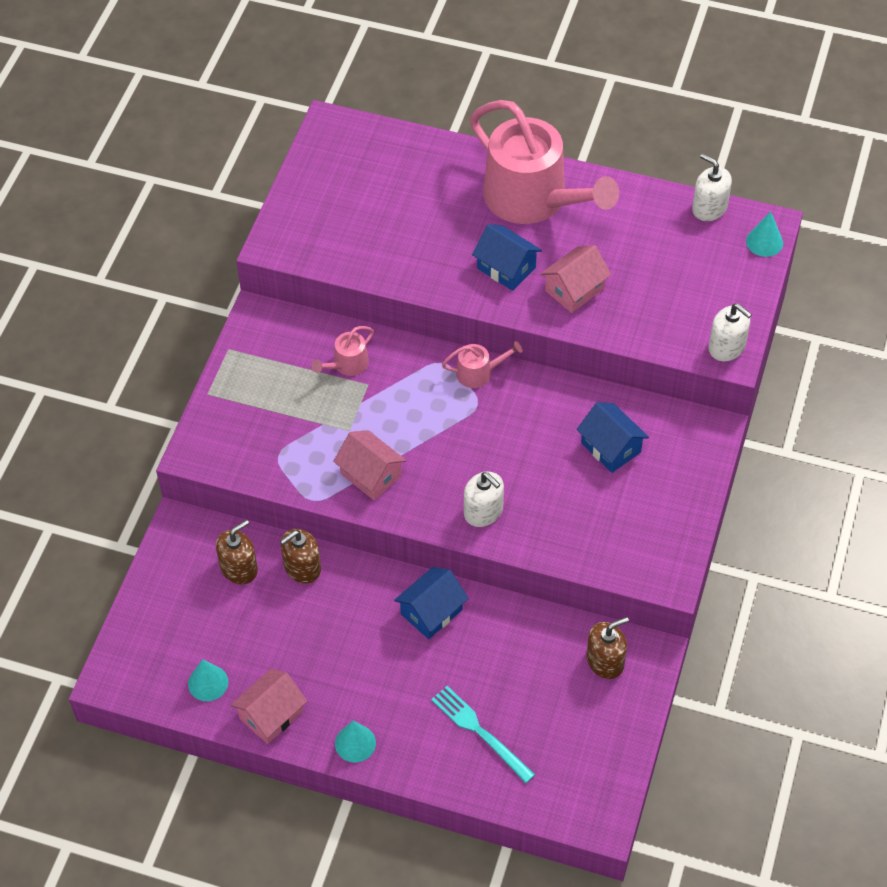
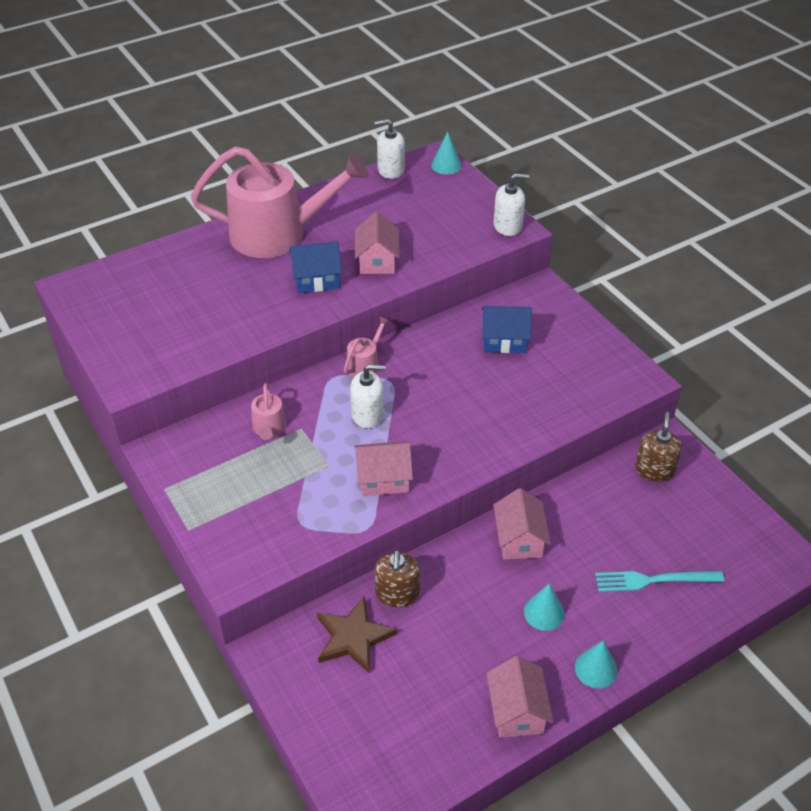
camera: 50 degrees left, 10 degrees down
(208, 683) = (442, 737): turquoise cone -> turquoise cone (544, 613)
(239, 568) = (353, 637): brown soap dispenser -> brown star
(431, 612) = (519, 539): blue house -> pink house
(483, 511) = (486, 437): white soap dispenser -> white soap dispenser (368, 414)

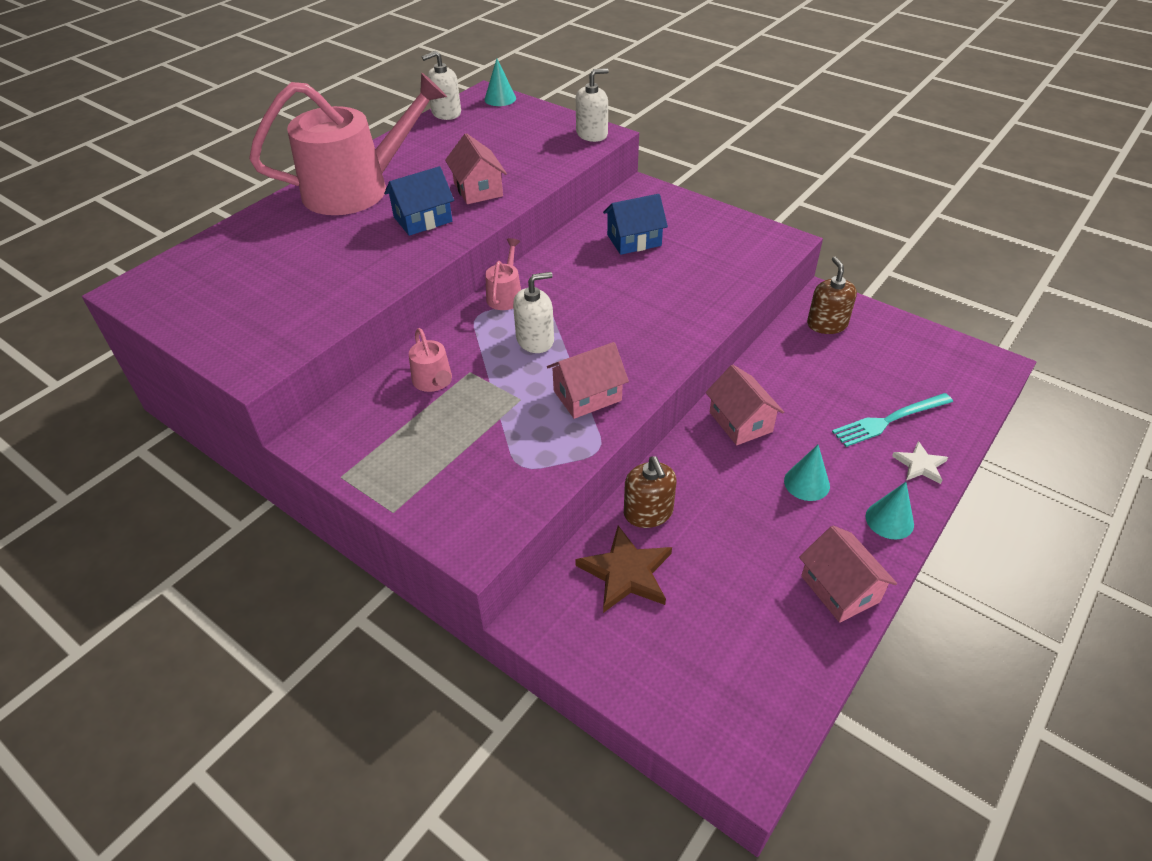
camera: 20 degrees left, 0 degrees up
(655, 630) = (920, 465): none -> white star

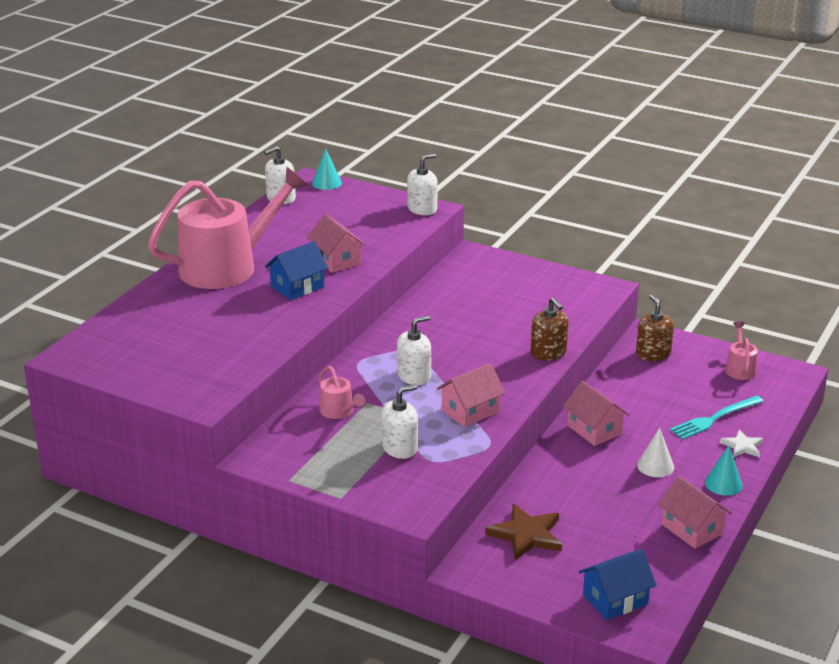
camera: 10 degrees left, 15 degrees down
(488, 442) = (400, 448): none -> white soap dispenser
(505, 295) = (377, 345): pink watering can -> pink watering can (740, 368)
(634, 240) = (476, 296): blue house -> blue house (615, 599)
(648, 512) = (533, 496): brown soap dispenser -> brown soap dispenser (548, 353)
(806, 483) = (655, 466): turquoise cone -> white cone

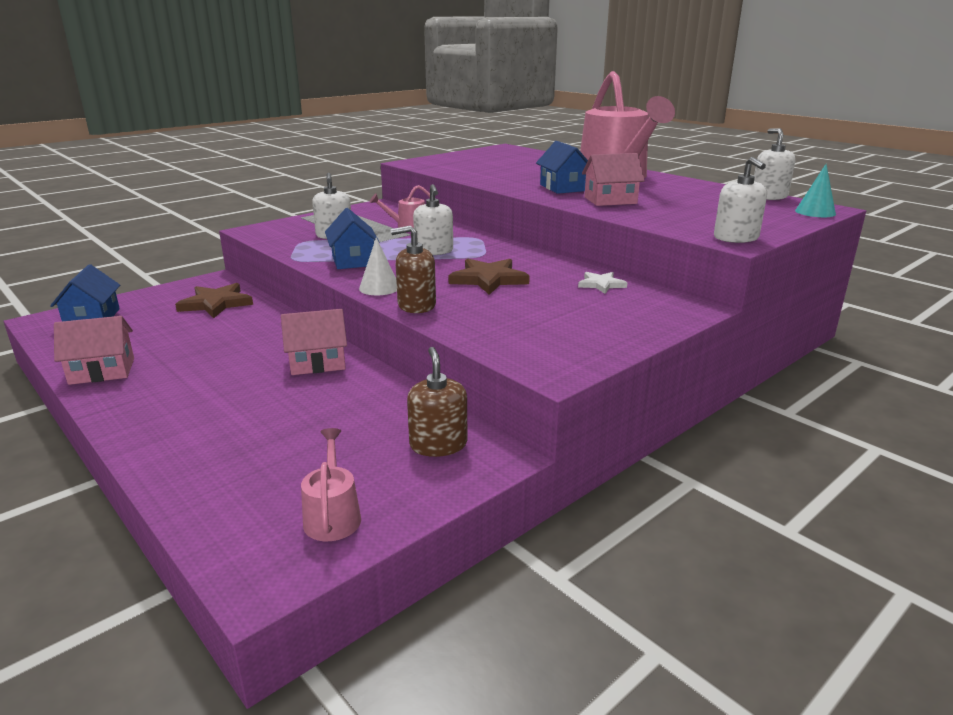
camera: 110 degrees right, 5 degrees down
(470, 411) = (353, 260): pink house -> blue house
(471, 335) = (488, 279): none -> brown star
(653, 354) = (438, 444): brown soap dispenser -> brown soap dispenser turned 105 degrees counterclockwise
(655, 466) = (215, 379): white cone -> white cone (379, 288)
(714, 418) = (244, 445): turquoise fork -> none
(723, 484) = (129, 410): turquoise cone -> none
(740, 368) = (332, 515): pink watering can -> pink watering can turned 120 degrees counterclockwise
(742, 446) = (166, 447): white star -> white star (601, 284)

